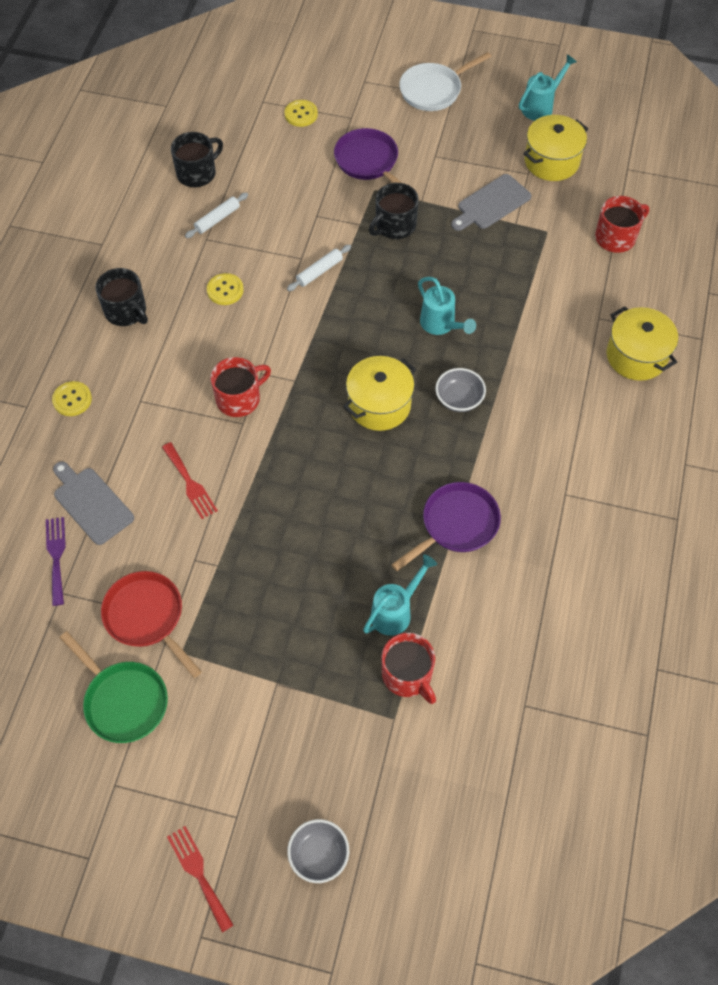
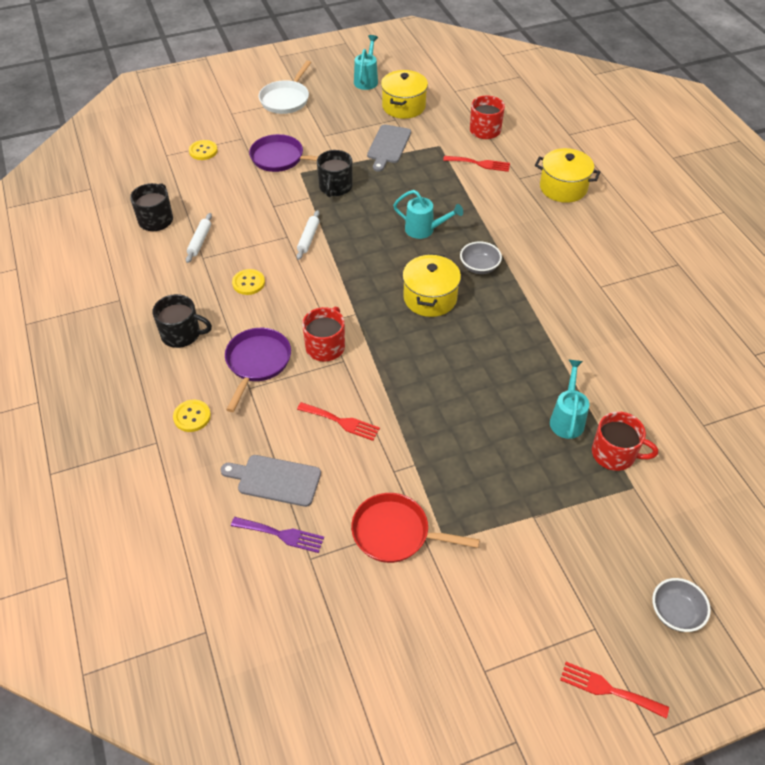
camera: 35 degrees left, 10 degrees down
(56, 556) = (281, 535): purple fork -> purple fork turned 150 degrees clockwise
(123, 700) = (433, 604): green pan -> none
(456, 525) = (552, 342): purple pan -> purple pan (257, 363)
(570, 277) = (480, 164): none -> red fork

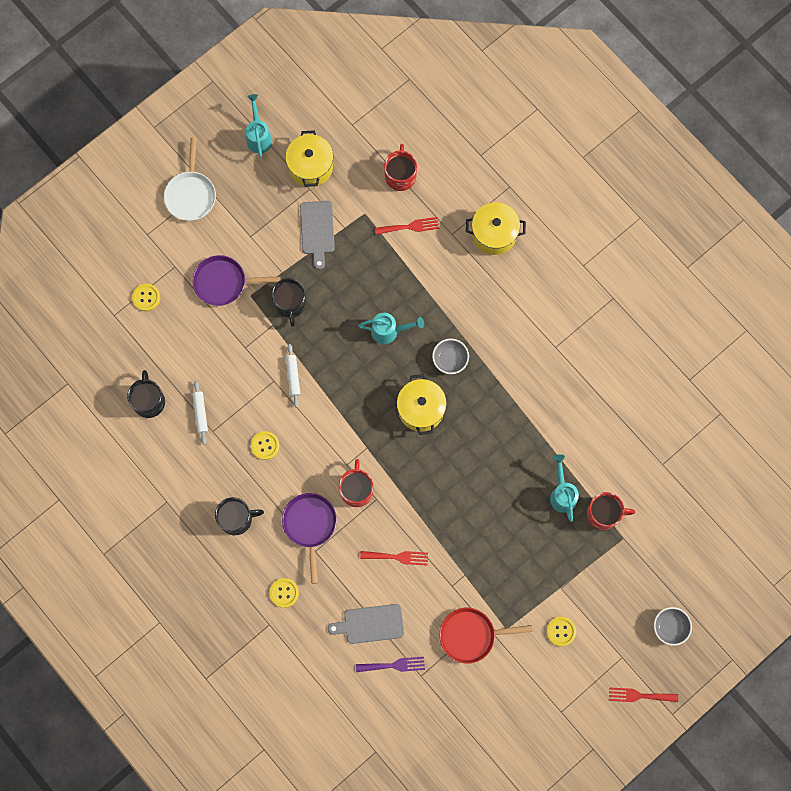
camera: 20 degrees left, 25 degrees up
(517, 567) = (561, 631): none -> yellow button

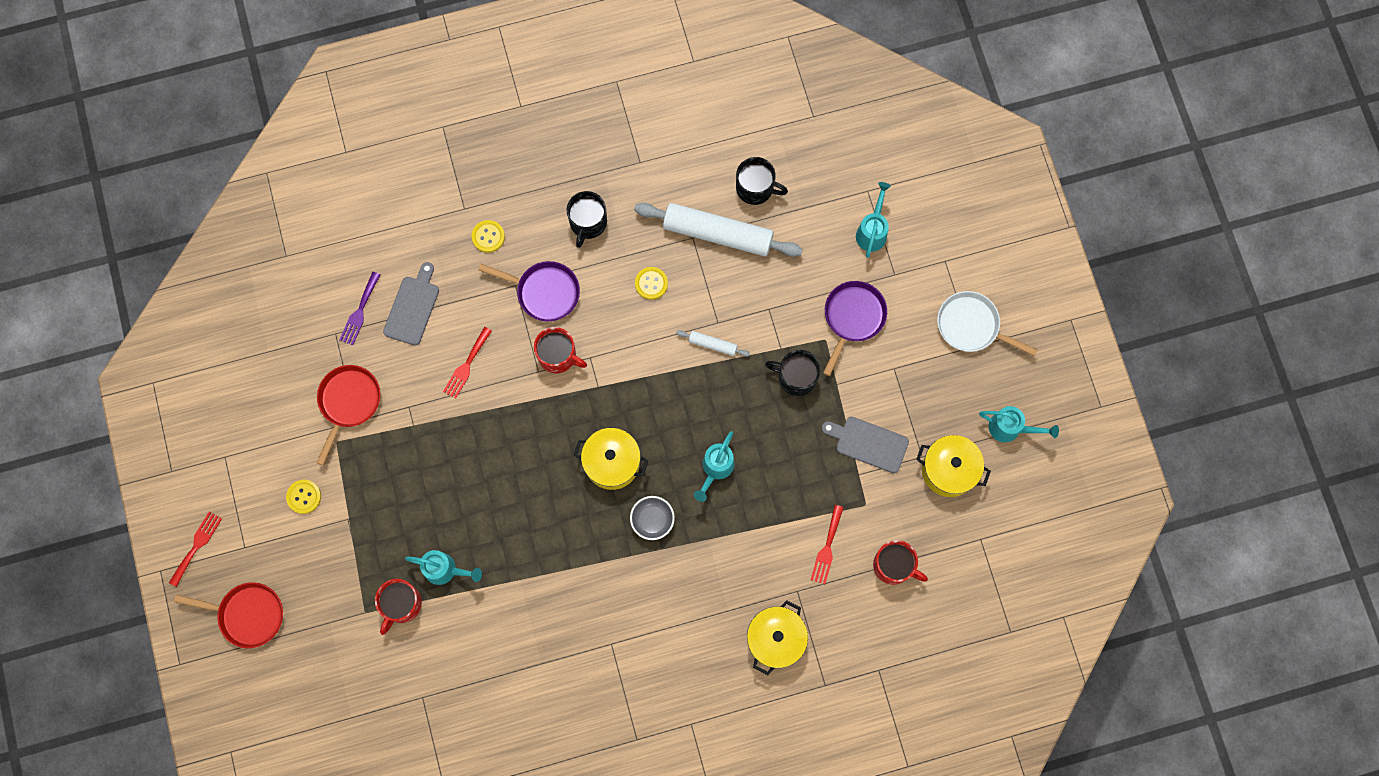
camera: 115 degrees right, 0 degrees up
(146, 297) = (872, 231): yellow button -> turquoise watering can
(200, 413) = (717, 234): white rolling pin -> white rolling pin, size x2.28
(670, 627) = (247, 614): grey bowl -> red pan

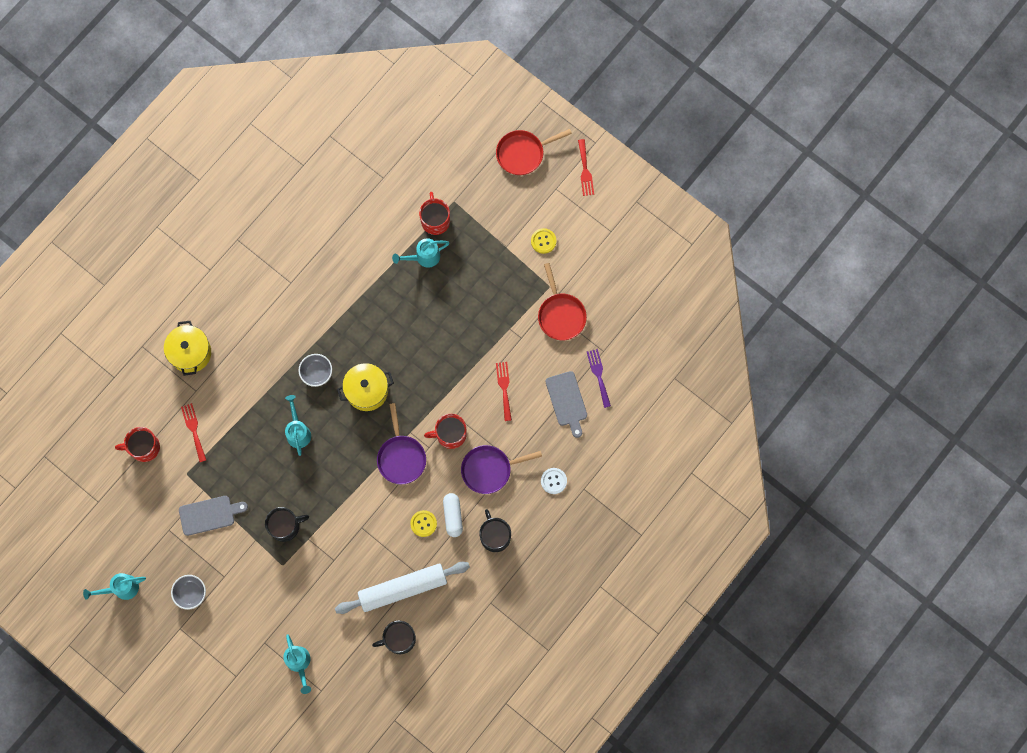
camera: 145 degrees right, 0 degrees up
(488, 236) = (553, 481): yellow button -> white button
(616, 271) = (453, 516): none -> white capsule
(712, 344) = (354, 510): white rolling pin -> none
(852, 318) = (273, 592): purple pan -> purple pan (401, 457)
(940, 375) = (190, 593): none -> grey bowl
(949, 470) = (146, 533): yellow pot -> none
(972, 326) = (189, 642): white pan -> none

